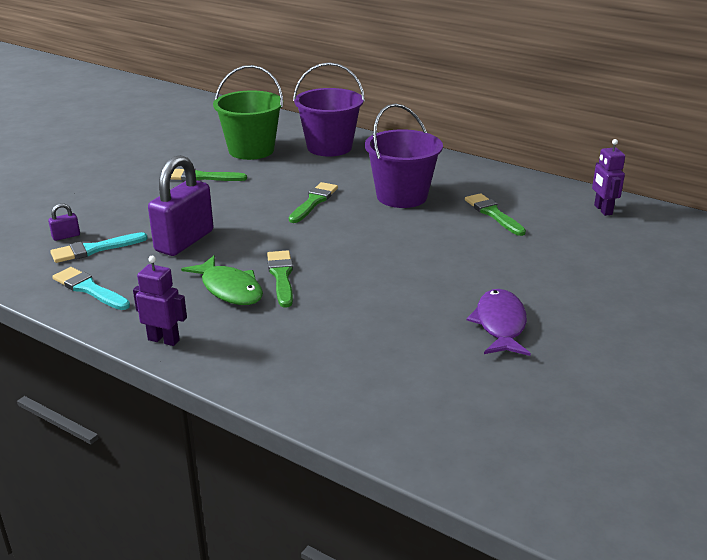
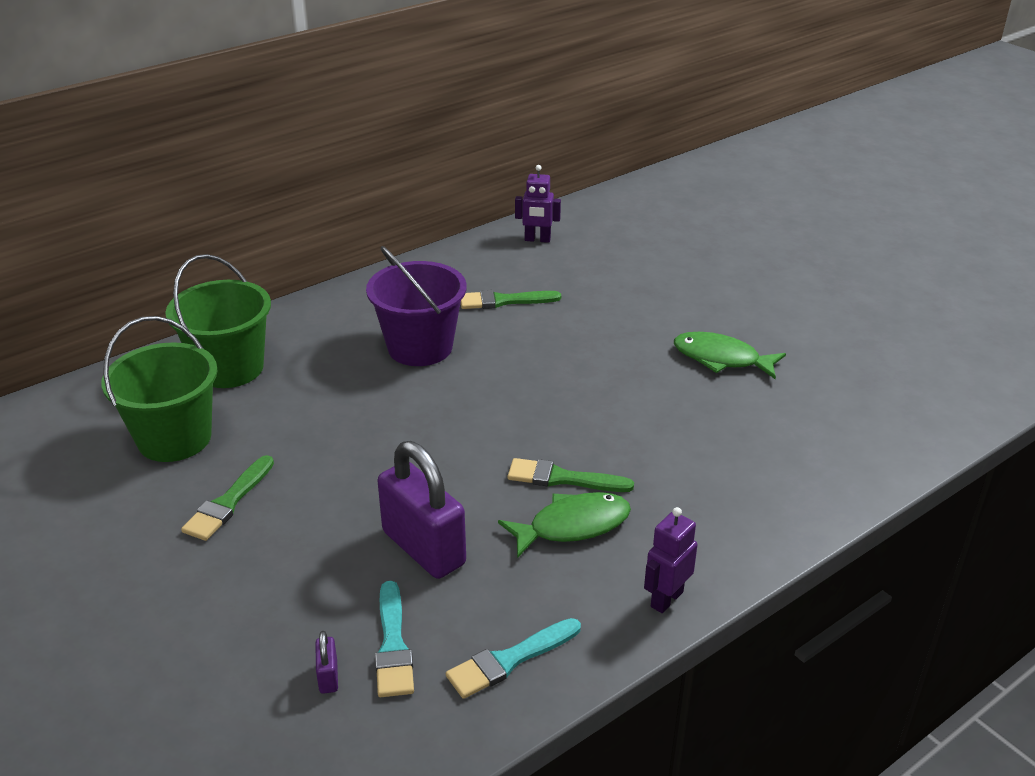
camera: 70 degrees left, 5 degrees up
(314, 202) = (386, 415): green brush -> none
(329, 147) = (230, 368): purple bucket -> green bucket
(500, 324) = (721, 359): purple fish -> green fish

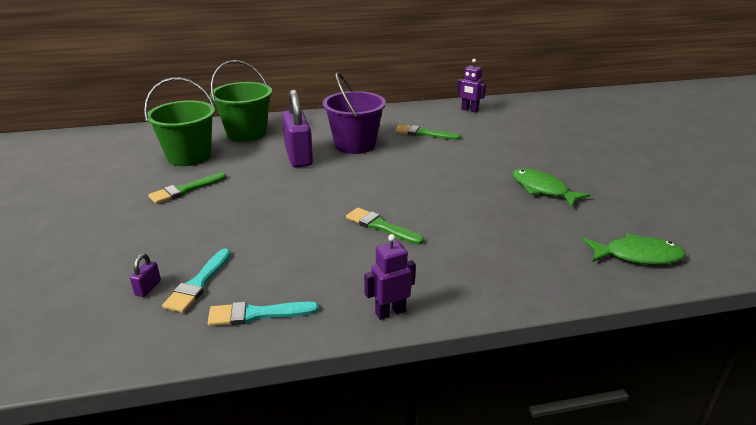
camera: 25 degrees right, 5 degrees down
(423, 548) = (264, 239): purple padlock -> purple padlock (298, 157)
(573, 526) = (364, 253): green fish -> green fish (637, 256)

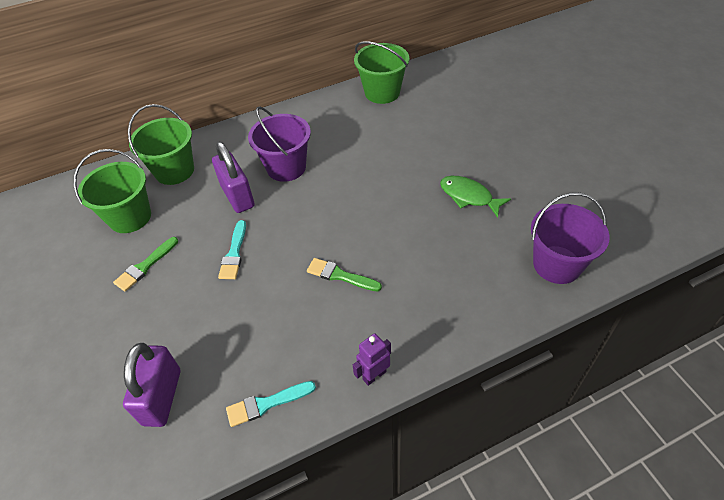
camera: 10 degrees left, 20 degrees up
(148, 288) = (162, 397): purple padlock -> purple padlock, size x2.47
(198, 284) = (204, 381): turquoise brush -> turquoise brush (234, 253)
(423, 133) = (347, 137): green brush -> none
(469, 110) = (382, 92): purple robot -> green bucket
(637, 256) = (557, 264): green fish -> purple bucket

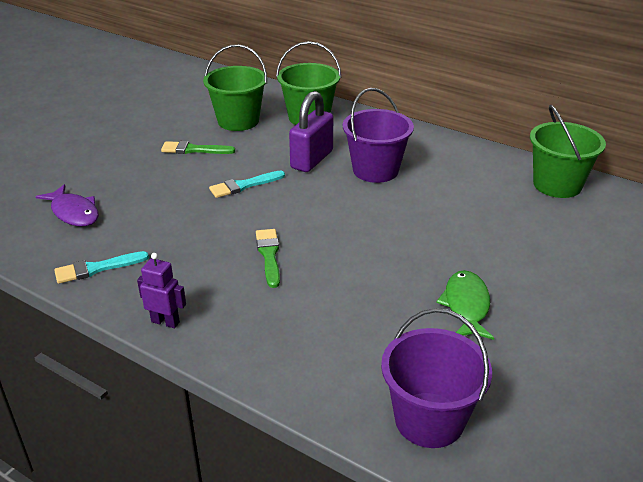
camera: 55 degrees right, 15 degrees down
(162, 397) = (74, 213): purple padlock -> purple fish
(266, 404) = (97, 268): turquoise brush -> turquoise brush turned 60 degrees counterclockwise

